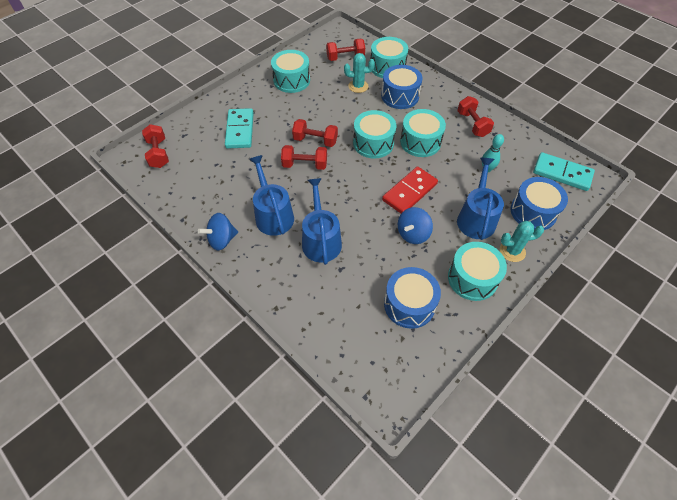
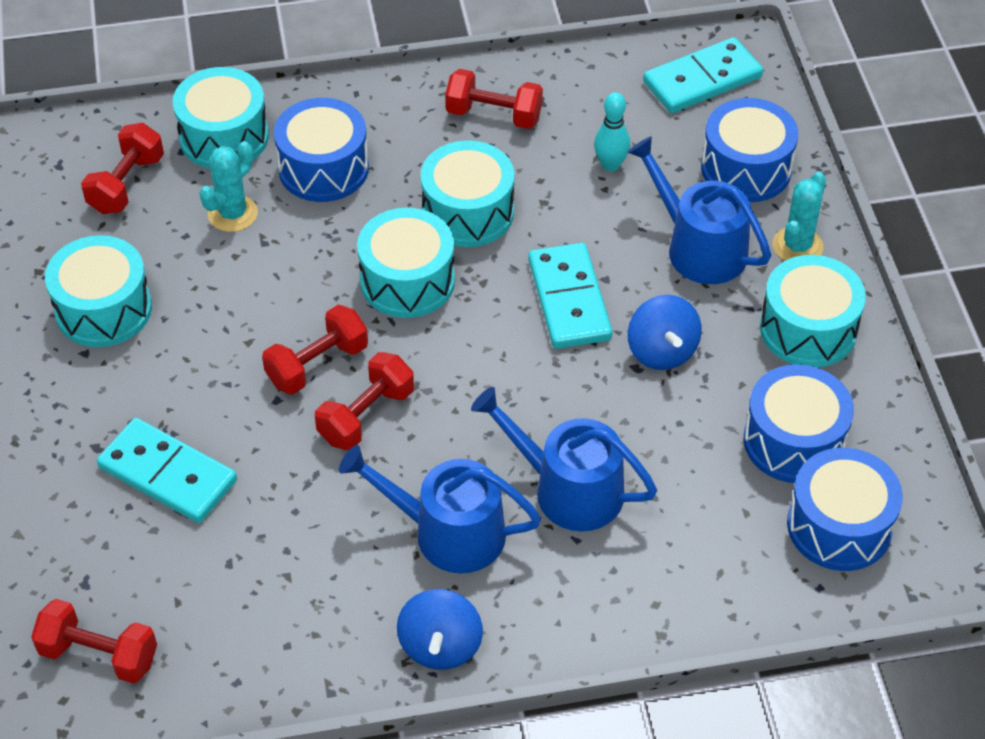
camera: 55 degrees left, 5 degrees down
(379, 346) = (839, 526): none -> blue drum
(409, 192) = (569, 299): red domino -> turquoise domino

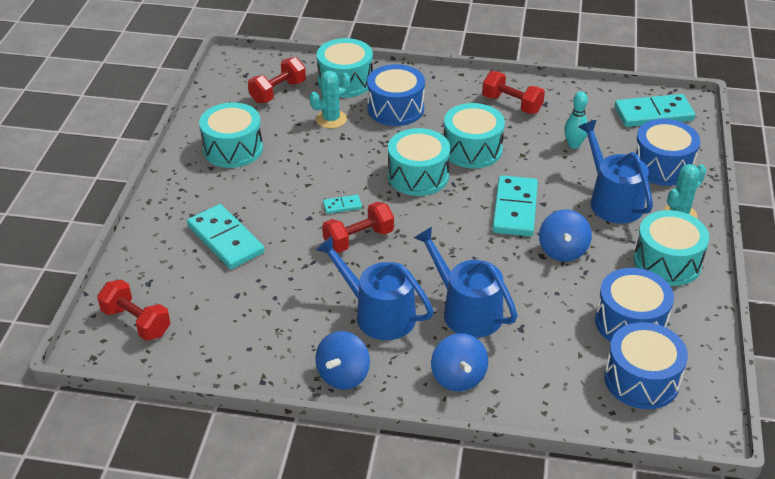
camera: 20 degrees right, 10 degrees down
(317, 364) = (342, 205): red dumbbell -> turquoise domino
(599, 599) = (458, 377): none -> blue spinning top

